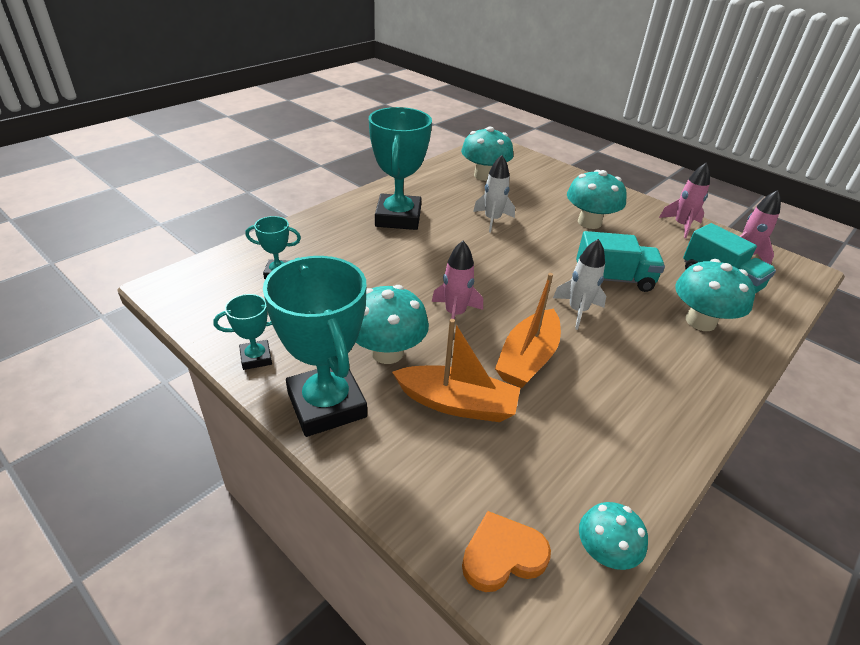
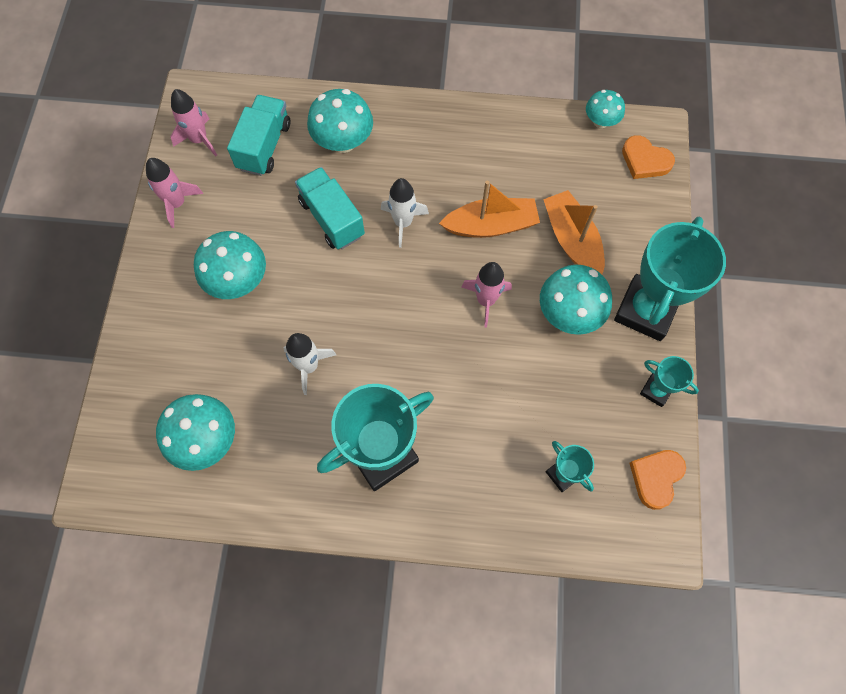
camera: 125 degrees left, 30 degrees up
(204, 312) = (656, 478): none -> orange heart

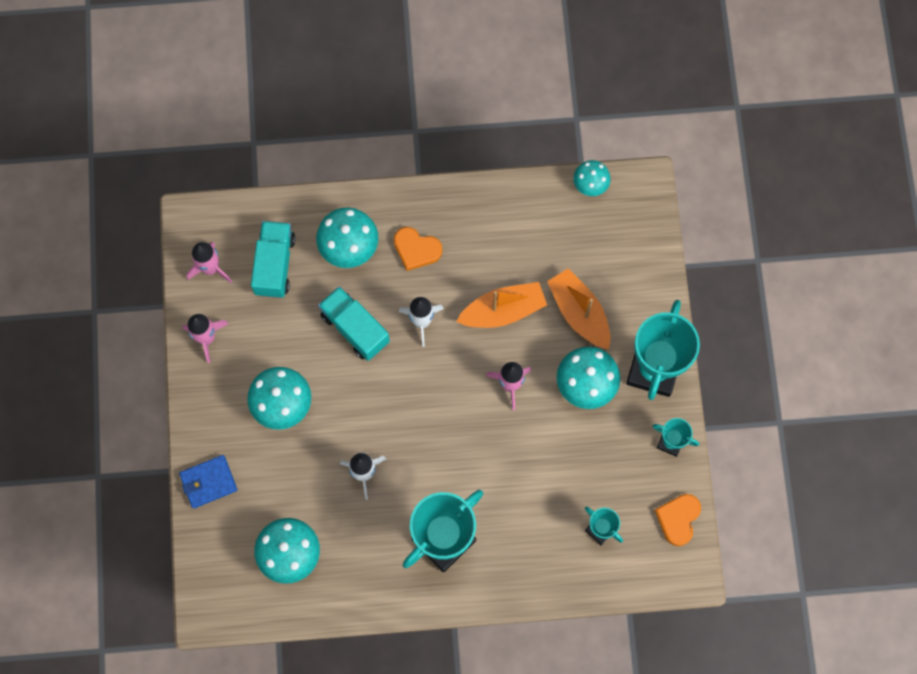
camera: 10 degrees left, 5 degrees up
(138, 347) = (208, 482): none -> blue wallet
(645, 160) = (636, 219): orange heart -> orange heart (416, 249)

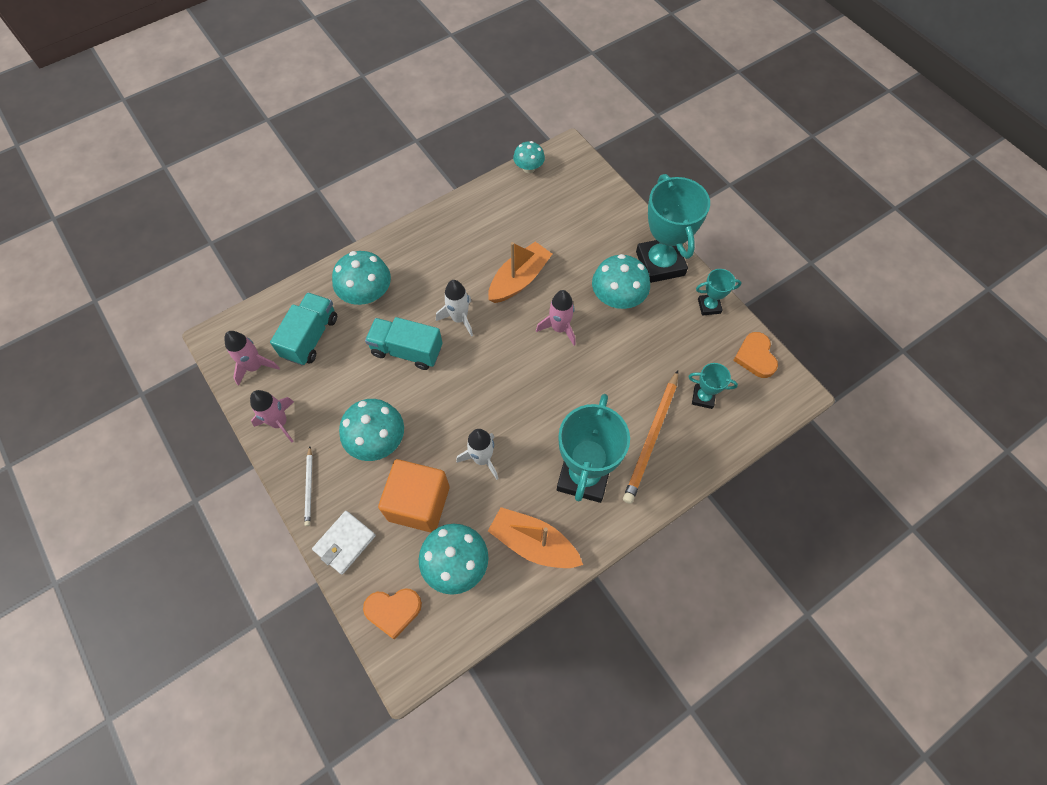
camera: 30 degrees left, 10 degrees down
(203, 415) = (309, 487): none -> white pencil
(208, 482) = (345, 543): blue wallet -> white wallet
(274, 265) = (310, 337): turquoise truck -> turquoise truck turned 45 degrees clockwise
(287, 482) = (419, 503): none -> orange cube
(416, 249) = (423, 270): orange heart -> orange heart (393, 611)
(526, 541) = (651, 438): none -> orange pencil
(579, 313) = (578, 253): orange boat -> orange boat (533, 543)

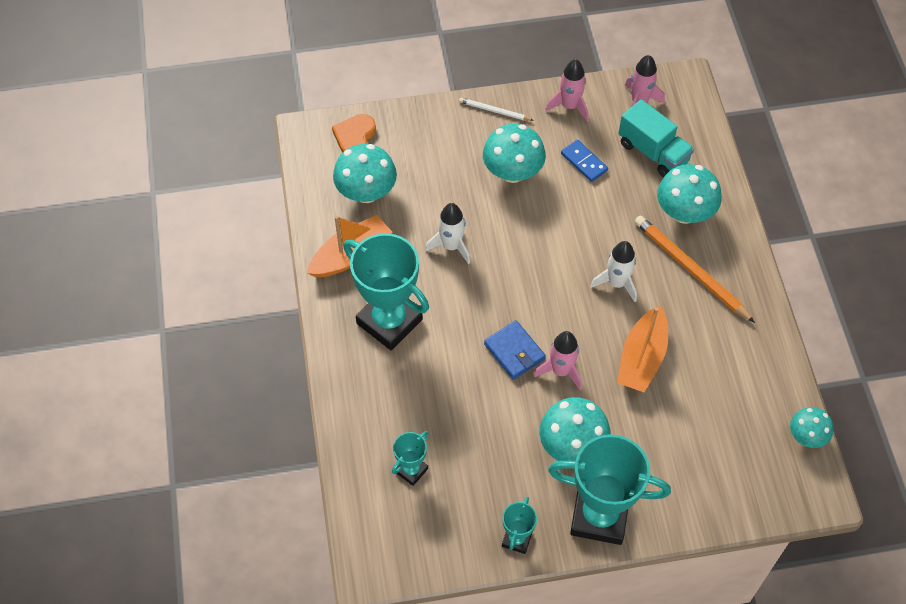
camera: 115 degrees right, 5 degrees down
(343, 386) = (584, 162): none -> blue domino
(345, 543) = (430, 122): white wallet -> none
(407, 351) = (599, 225): turquoise truck -> none
(419, 503) = (435, 183): orange cube -> none
(519, 279) = (642, 358): orange boat -> orange boat turned 45 degrees clockwise
(560, 367) = (514, 352): none -> blue wallet
(651, 438) = (394, 398): orange pencil -> orange pencil (690, 270)
(755, 357) = (430, 552): orange heart -> none

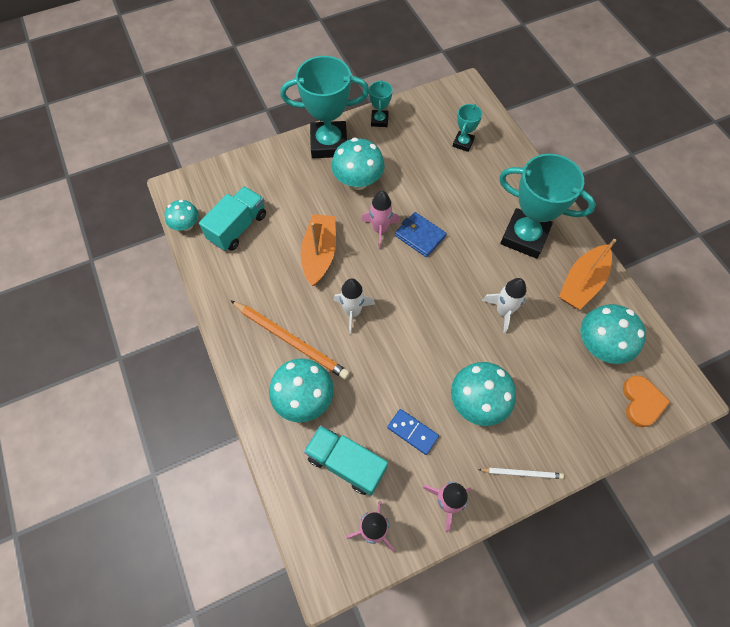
camera: 165 degrees right, 5 degrees up
(739, 417) = (238, 227): none -> turquoise truck

